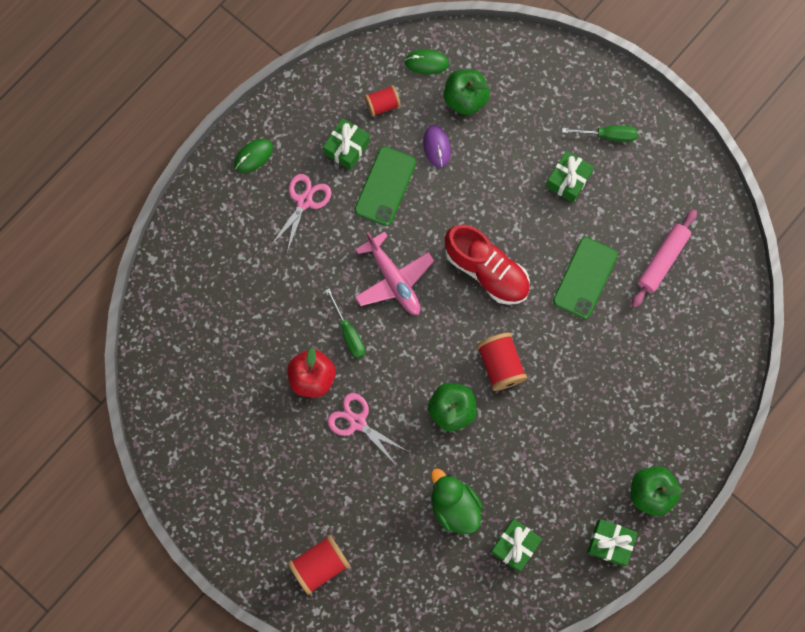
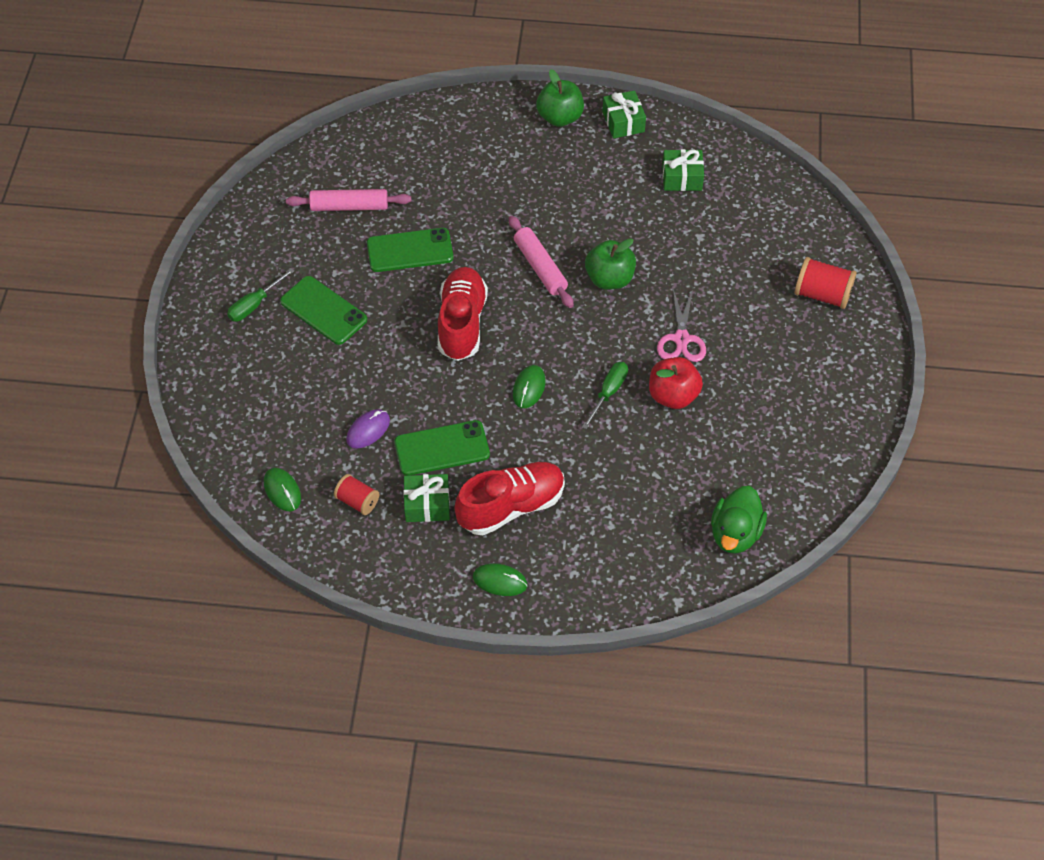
camera: 125 degrees left, 20 degrees down
(304, 201) = (511, 506): pink scissors -> red shoe
(393, 279) = (529, 388): pink plane -> green mouse
(454, 506) = (688, 233): green duck -> green duck (735, 533)
(465, 99) = (299, 435): green apple -> none
(500, 365) = (540, 267): red spool -> pink rolling pin
(568, 180) = (323, 310): green gift -> green phone
(608, 135) = (254, 304): green screwdriver -> green screwdriver turned 105 degrees counterclockwise

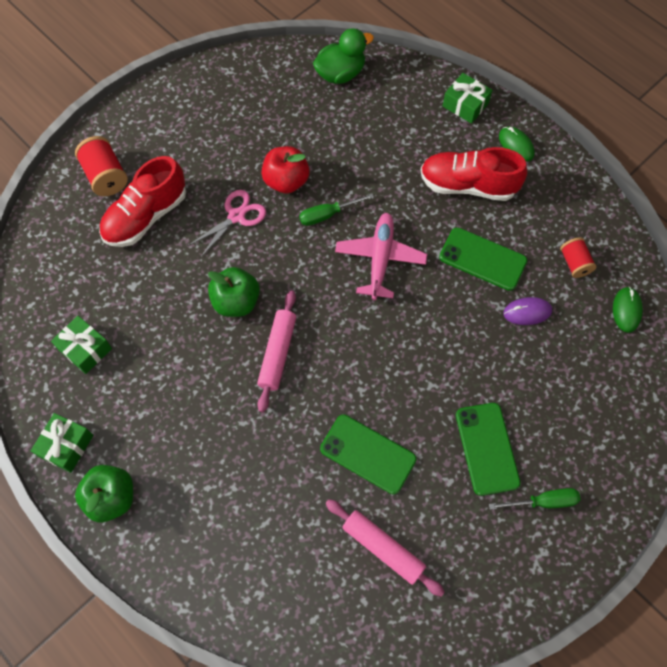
camera: 140 degrees left, 10 degrees up
(427, 504) = (525, 226): green gift -> green gift (465, 105)
(462, 323) = (383, 350): red shoe -> red shoe (146, 216)
(529, 388) = (380, 259): green mouse -> pink plane

